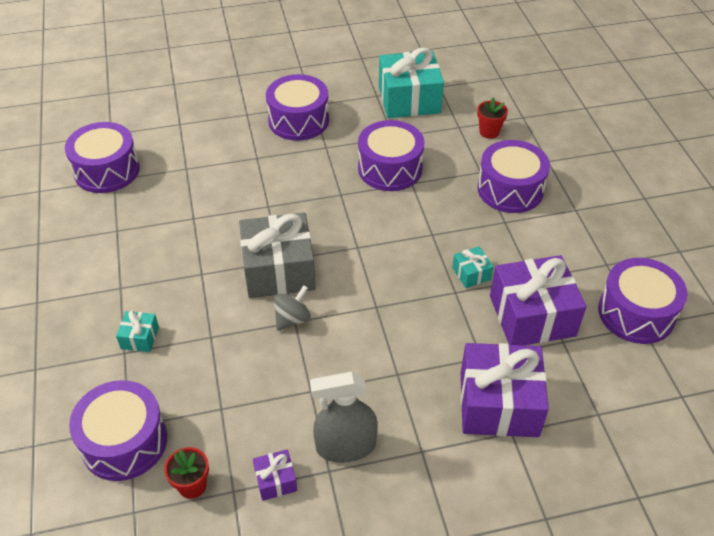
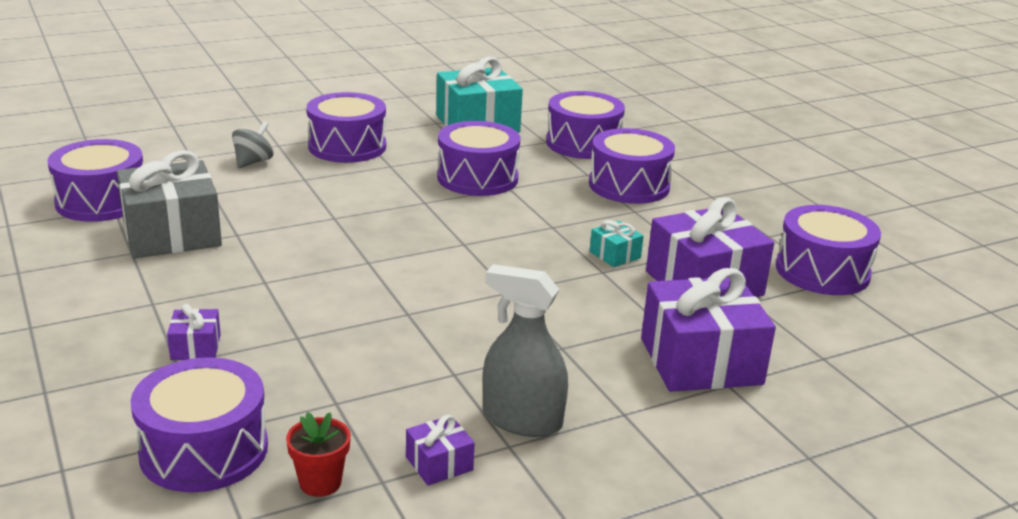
camera: 15 degrees left, 20 degrees down
(140, 338) = (195, 347): turquoise gift -> purple gift
(279, 270) = (369, 270): grey gift -> grey gift (172, 234)
(292, 319) = (404, 311): grey spinning top -> grey spinning top (253, 162)
(345, 446) = (522, 420): grey spray bottle -> grey spray bottle turned 45 degrees clockwise
(489, 132) = (583, 143): red flower pot -> purple drum

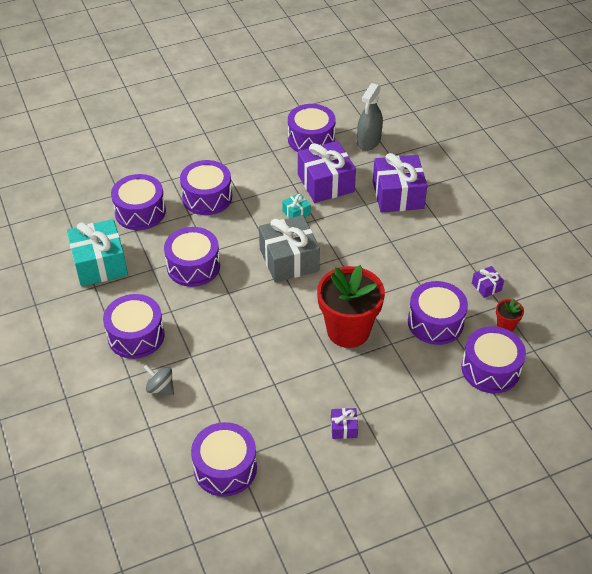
camera: 85 degrees left, 20 degrees up
(172, 234) = (275, 418): grey gift -> grey gift (289, 260)
(195, 347) = (405, 385): purple gift -> purple gift (343, 428)
(333, 296) = (348, 331): none -> red flower pot
(341, 388) = (435, 322): none -> purple drum
(522, 420) = (451, 258): grey spray bottle -> grey spray bottle (368, 141)

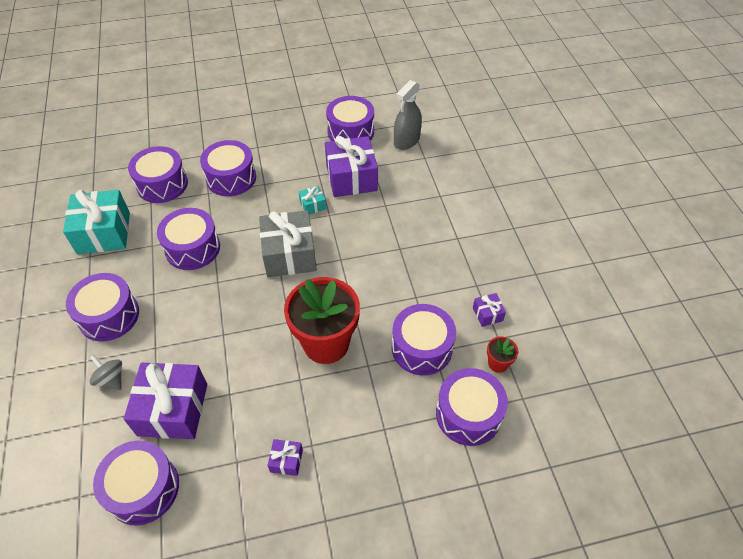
camera: 10 degrees right, 5 degrees up
(398, 195) = (420, 199): purple gift -> purple gift (173, 409)

